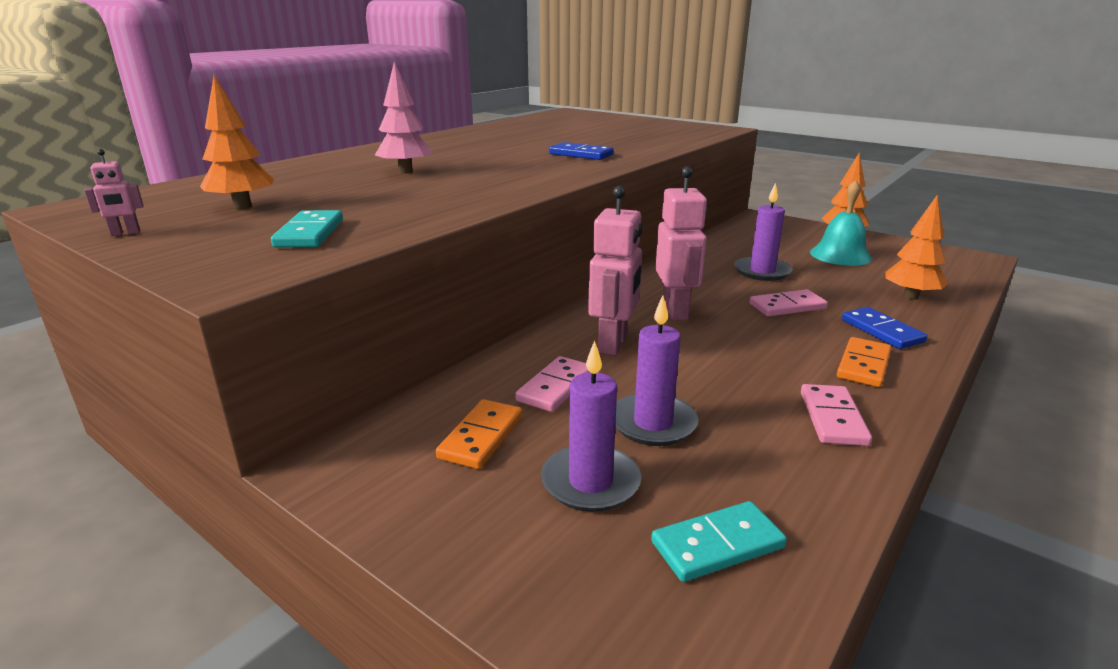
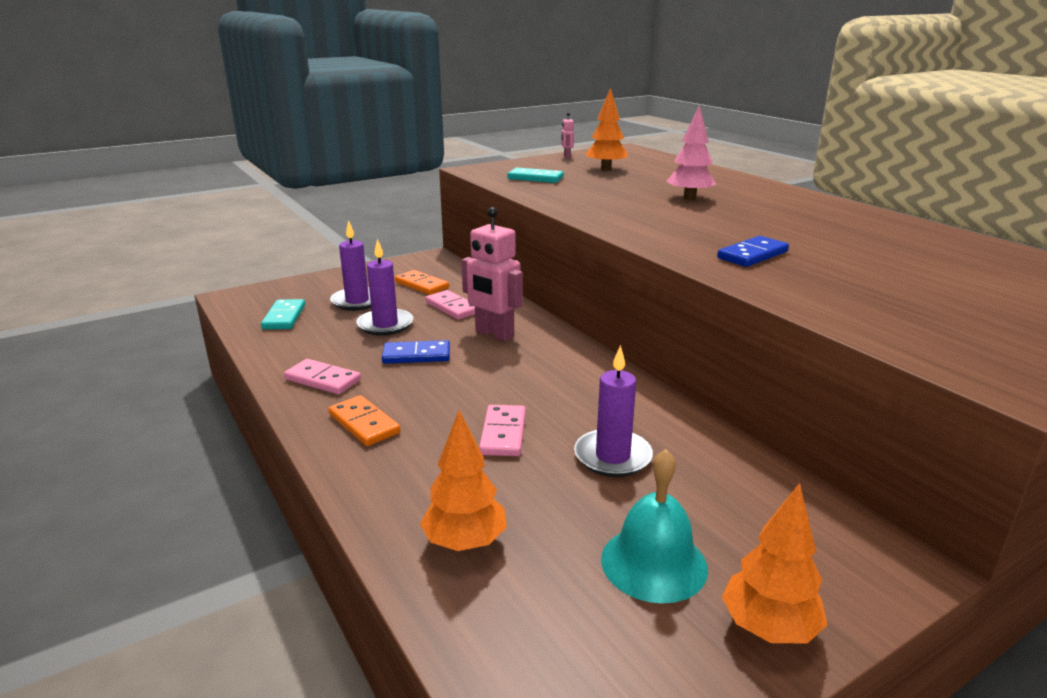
camera: 110 degrees right, 0 degrees up
(675, 311) = (534, 372): pink robot -> none
(881, 331) = (406, 466): blue domino -> blue domino (416, 355)

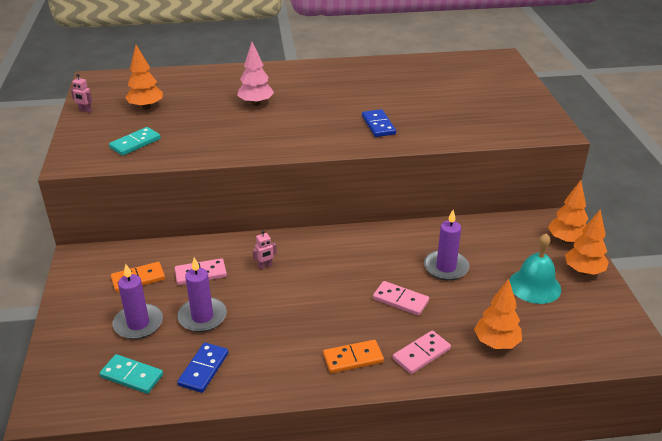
camera: 65 degrees left, 10 degrees up
(323, 380) = (274, 369): pink domino -> pink domino (421, 354)
(416, 355) = (270, 312): blue domino -> blue domino (203, 369)
(494, 334) = (265, 266): pink robot -> pink robot, size x0.45
(847, 585) = (566, 240): none -> orange tree

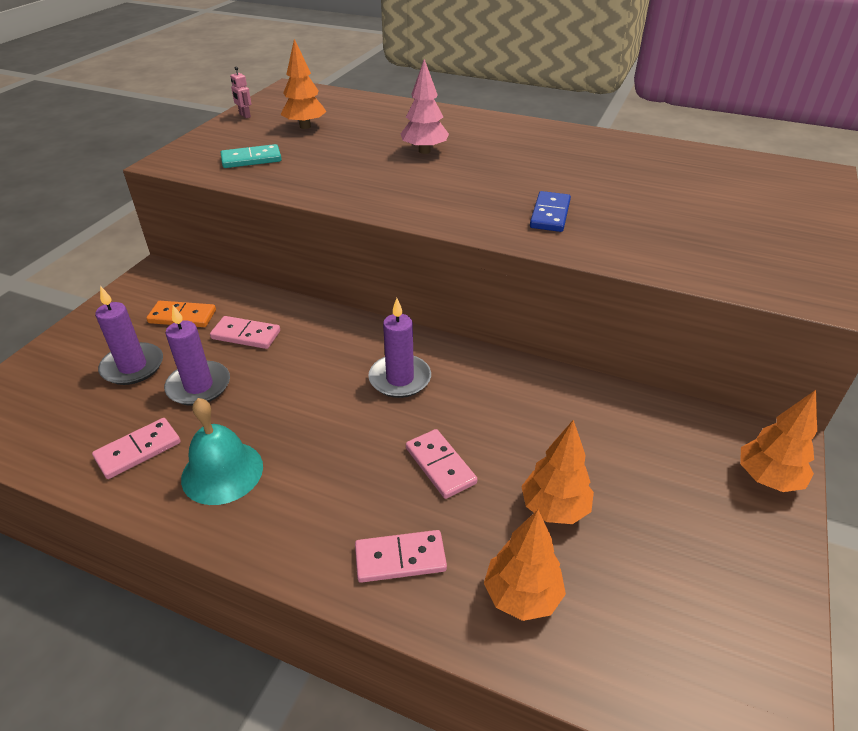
camera: 30 degrees right, 5 degrees up
(131, 376) = (67, 424): turquoise domino -> none
(203, 369) = (138, 450): blue domino -> pink domino
(265, 266) = (320, 353): pink robot -> none
(353, 358) = (308, 520): orange domino -> none
(446, 267) = (542, 445): purple candle -> purple candle (400, 379)
(534, 286) = (657, 531): turquoise bell -> turquoise bell (222, 472)
(583, 271) = (761, 542): orange tree -> orange tree (554, 508)

